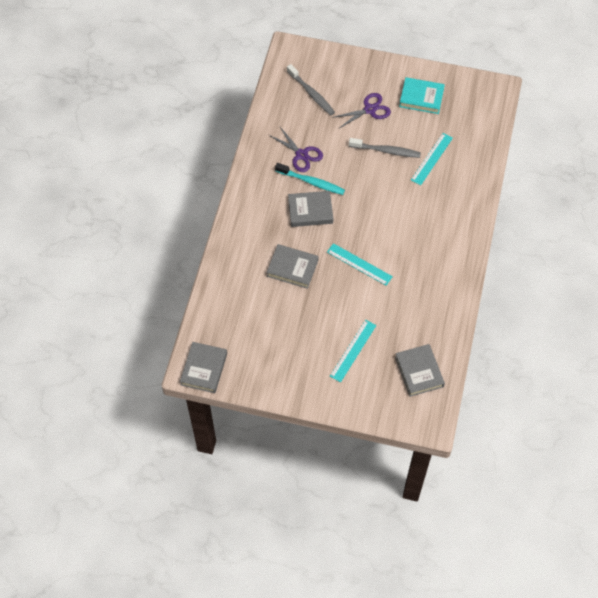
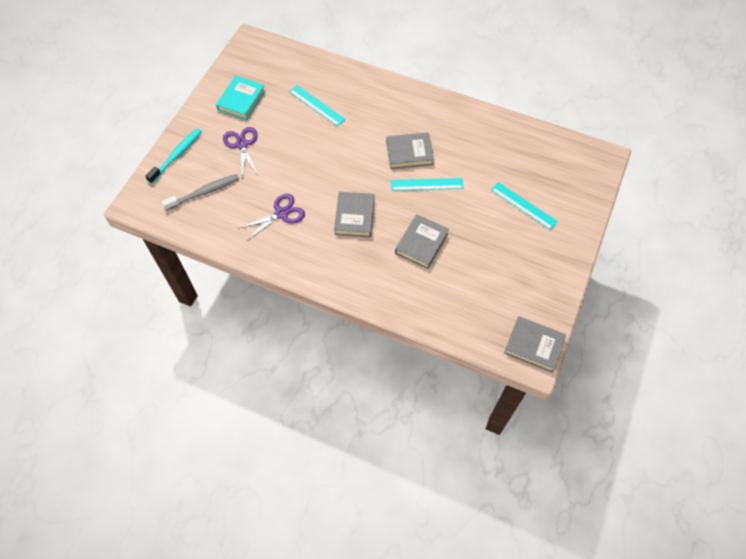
camera: 80 degrees left, 0 degrees up
(311, 182) = (318, 210): turquoise toothbrush -> turquoise toothbrush (177, 155)
(359, 264) = (427, 184): turquoise ruler -> turquoise ruler turned 45 degrees clockwise
(386, 151) = (297, 139): grey toothbrush -> none
(419, 372) = (550, 157): grey book -> grey book (409, 153)

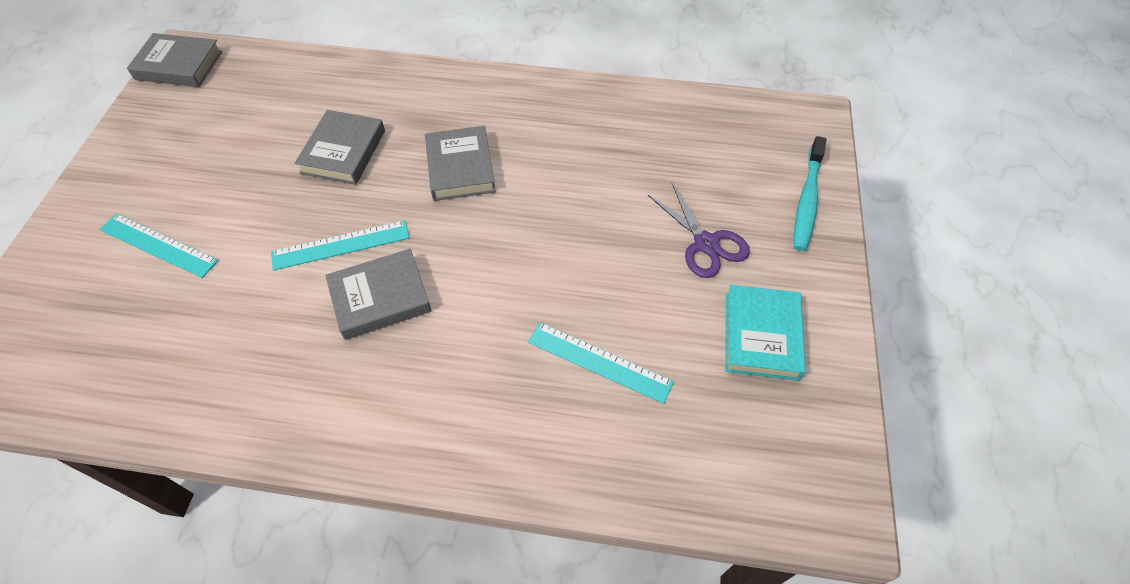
camera: 165 degrees right, 5 degrees down
(204, 192) = (721, 153): grey toothbrush -> none
(281, 214) = (581, 148): purple scissors -> none

